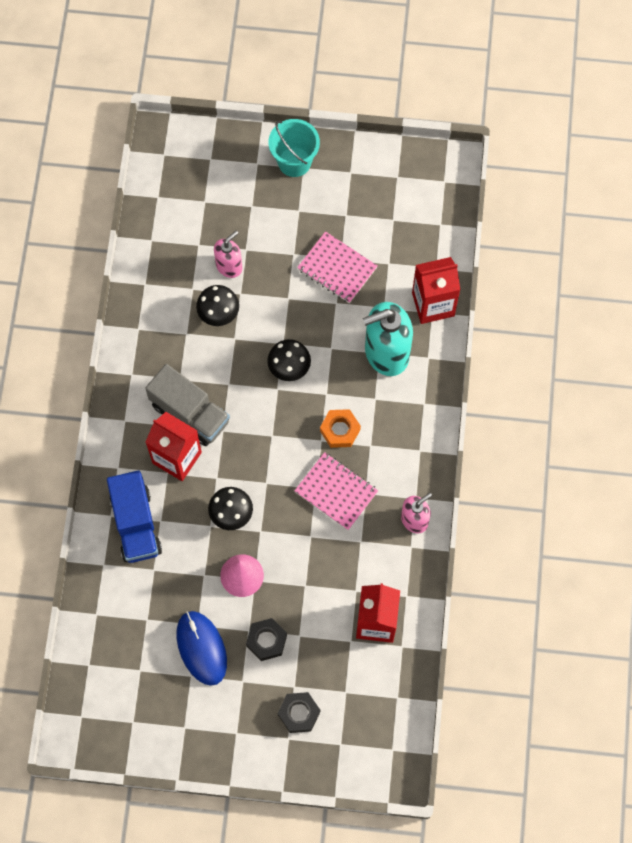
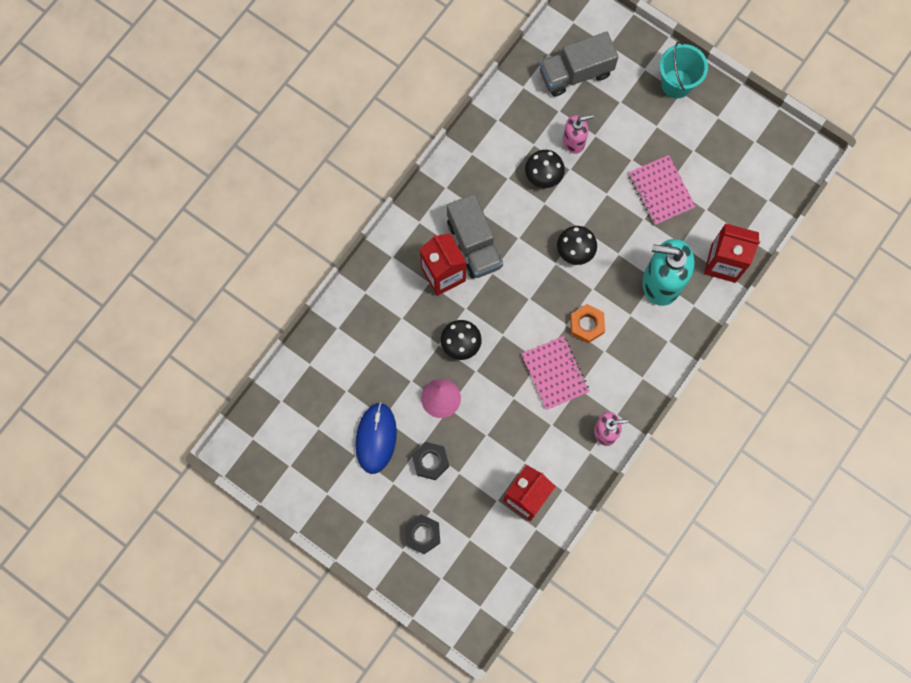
camera: 30 degrees right, 5 degrees up
(136, 524) = (381, 310): blue truck -> none
(194, 201) = (575, 73): none -> grey truck

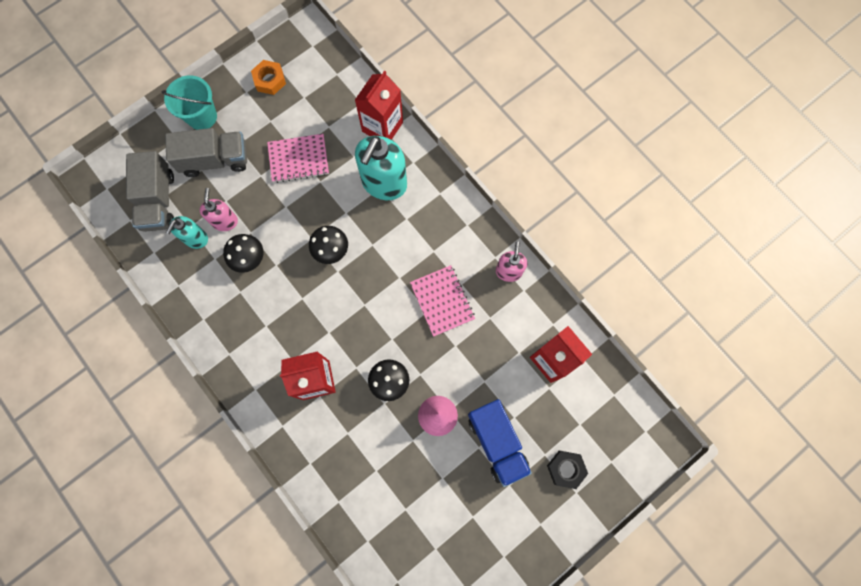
camera: 75 degrees left, 0 degrees up
(376, 438) = (461, 491): blue mouse -> none
(430, 461) = (497, 442): black nut -> blue truck
(474, 244) = (295, 341): grey truck -> grey truck (215, 160)
(548, 120) = (196, 239): none -> turquoise soap dispenser
(555, 373) = (442, 301): pink notebook -> pink notebook turned 75 degrees clockwise
(587, 325) = (404, 259): orange nut -> orange nut (269, 80)

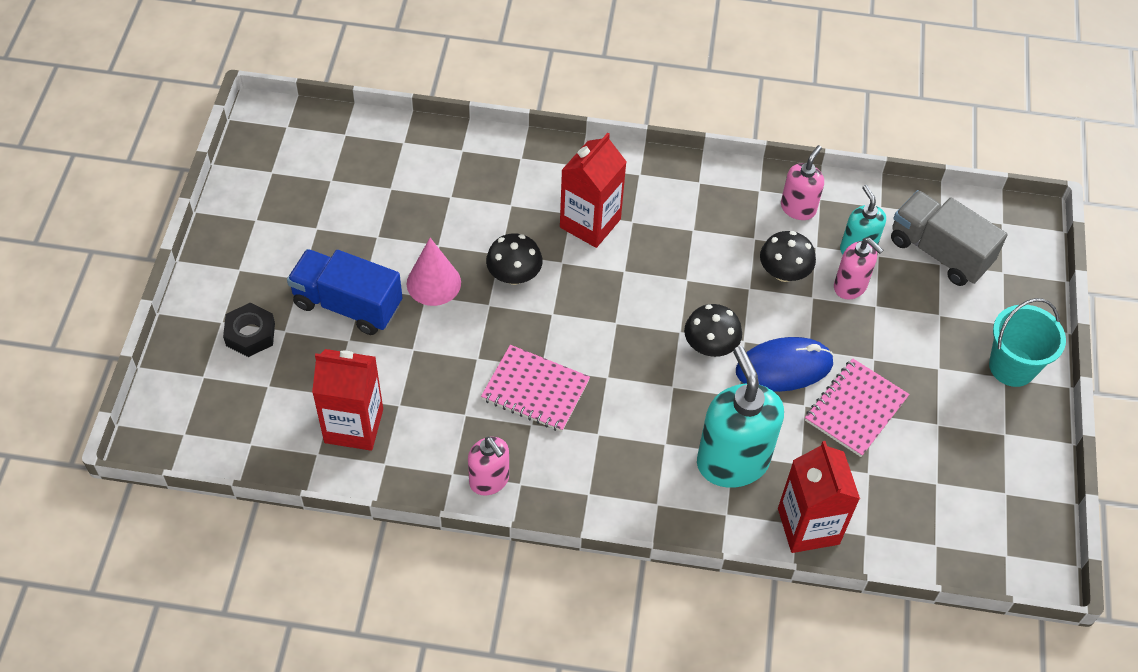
camera: 135 degrees right, 20 degrees down
(196, 289) = (798, 208): none -> pink soap dispenser
(215, 160) = (939, 335): grey truck -> none
(269, 80) = (998, 469): orange nut -> none
(308, 208) = (784, 367): none -> blue mouse

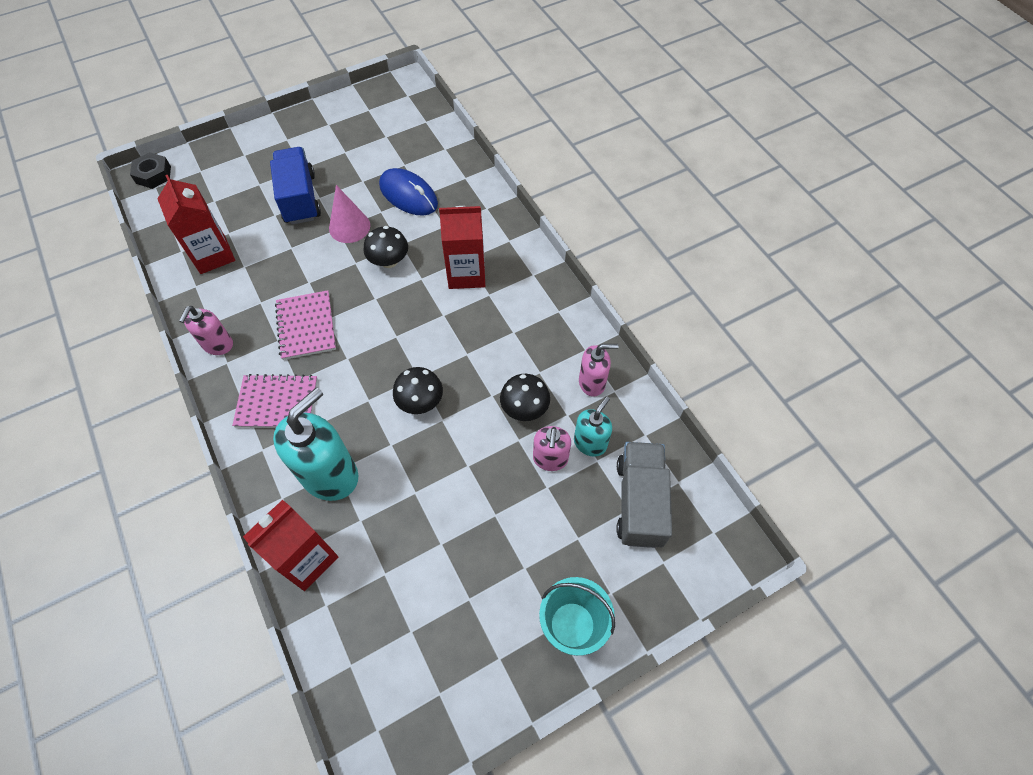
camera: 55 degrees right, 5 degrees up
(250, 334) = (245, 171): black nut -> black nut (153, 175)
(784, 367) = (438, 459): blue mouse -> blue mouse (408, 195)
(855, 409) = (438, 529): pink notebook -> pink notebook (277, 402)

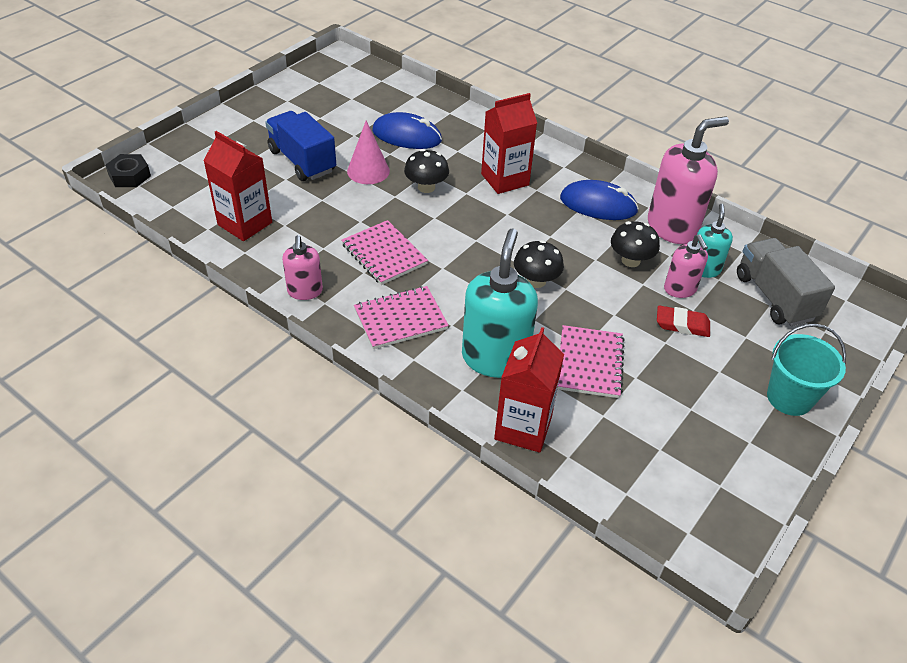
camera: 25 degrees left, 15 degrees down
(409, 512) = (589, 363): none -> pink notebook
(524, 501) = (682, 324): none -> red eraser
(536, 331) = (598, 205): none -> blue mouse
(592, 382) = (672, 228): pink soap dispenser -> pink soap dispenser, size x1.81

